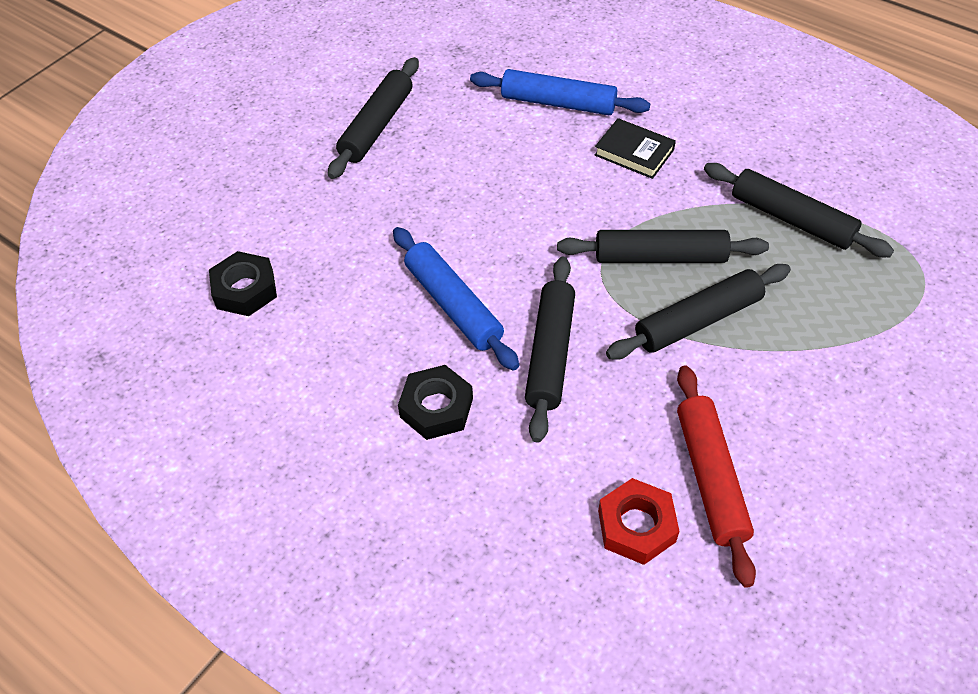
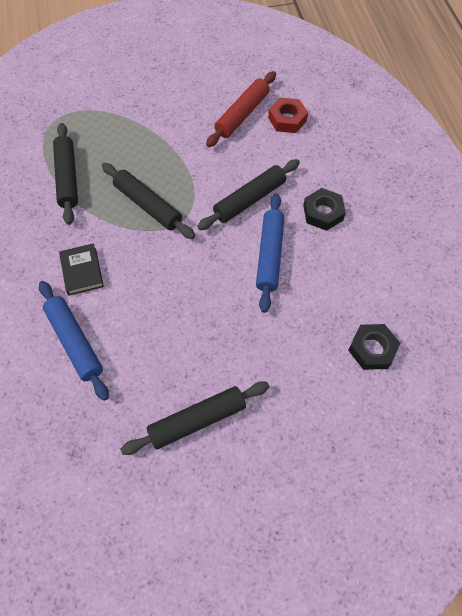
camera: 140 degrees left, 10 degrees up
(698, 320) = (171, 167): black rolling pin -> none

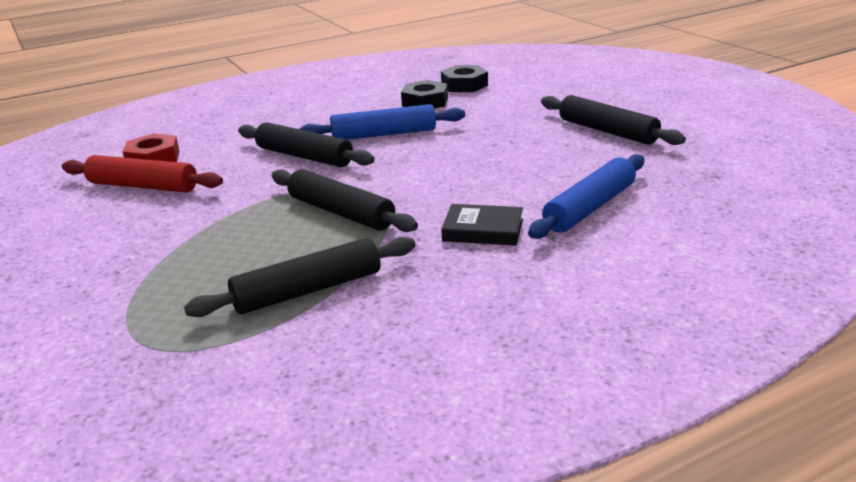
camera: 105 degrees left, 35 degrees down
(82, 271) = (483, 230): black book -> black book turned 45 degrees clockwise
(148, 205) = (341, 212): black rolling pin -> black rolling pin turned 75 degrees counterclockwise
(323, 213) = (310, 121): black nut -> black nut (425, 102)

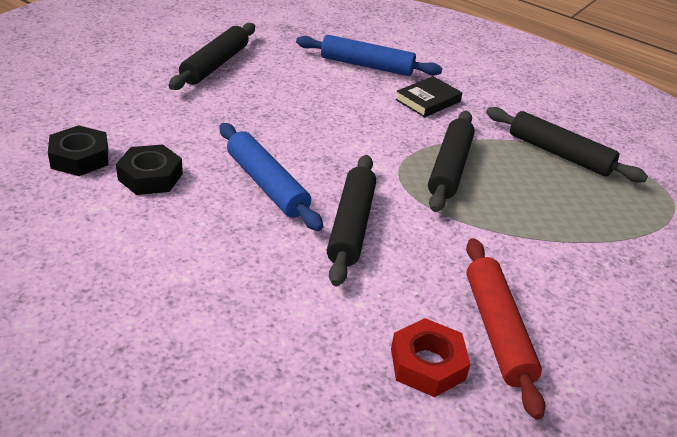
camera: 120 degrees left, 10 degrees up
(483, 230) = (428, 101): black book -> black book turned 60 degrees clockwise

